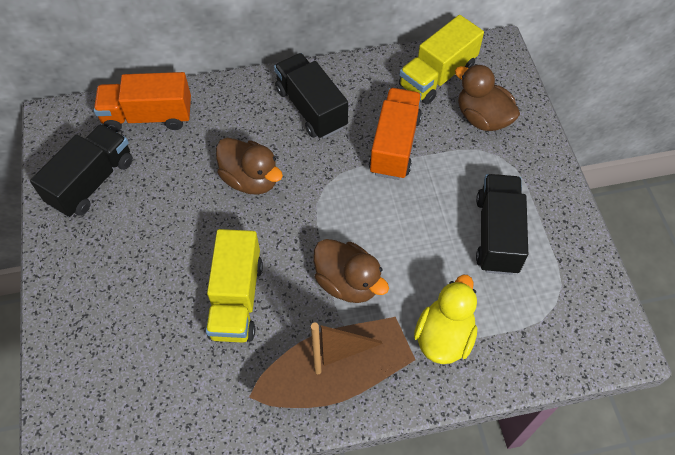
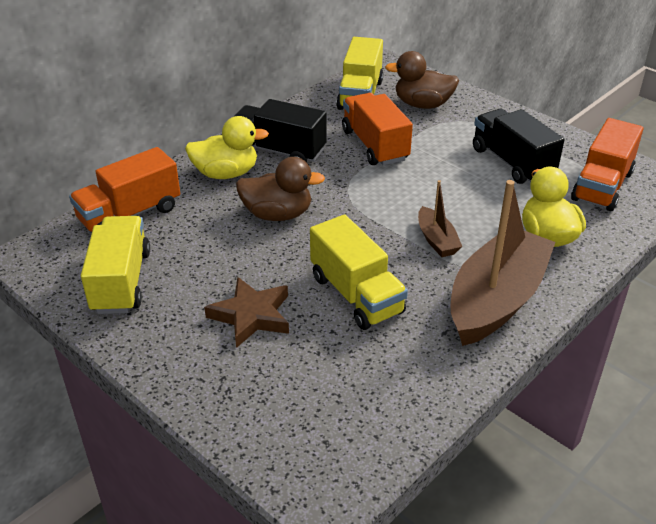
camera: 35 degrees left, 20 degrees down
(92, 182) = (121, 282): black truck -> yellow truck
(148, 271) = (251, 316): none -> brown star
(250, 111) = (226, 173): none -> yellow duck
(347, 282) = (436, 240): brown duck -> brown boat
(553, 311) = (602, 186): none -> orange truck

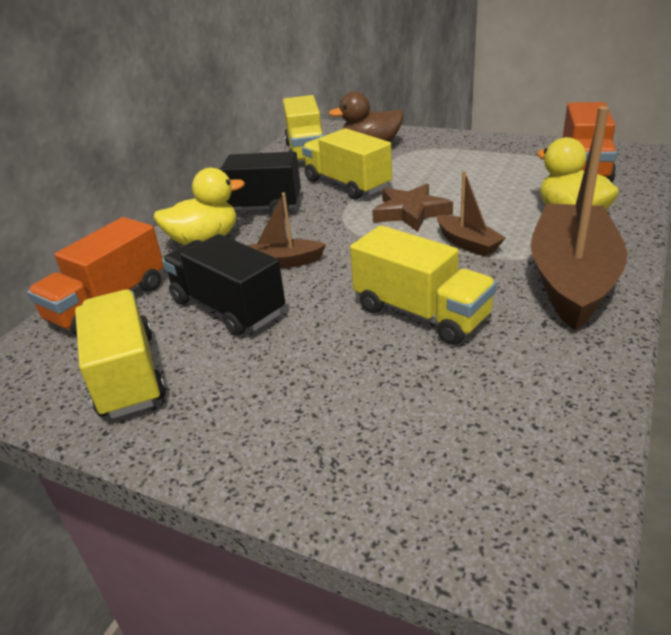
camera: 15 degrees left, 5 degrees down
(251, 316) = (313, 367): brown star -> brown star (410, 212)
(277, 214) = (283, 262): brown duck -> brown boat
(375, 145) = (347, 184): orange truck -> yellow truck
(512, 162) = (488, 169): black truck -> black truck (227, 307)

